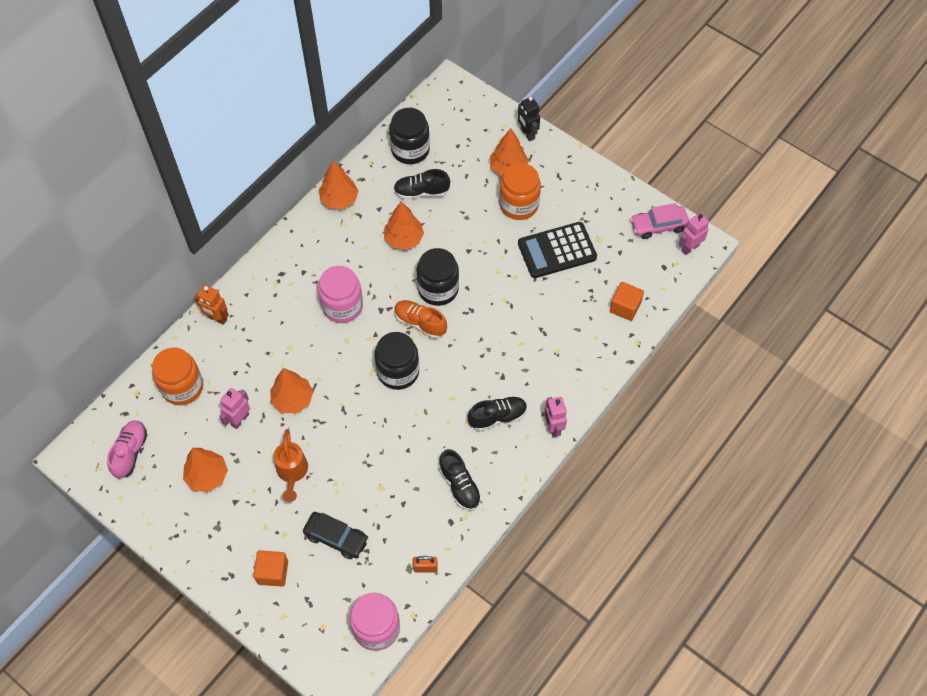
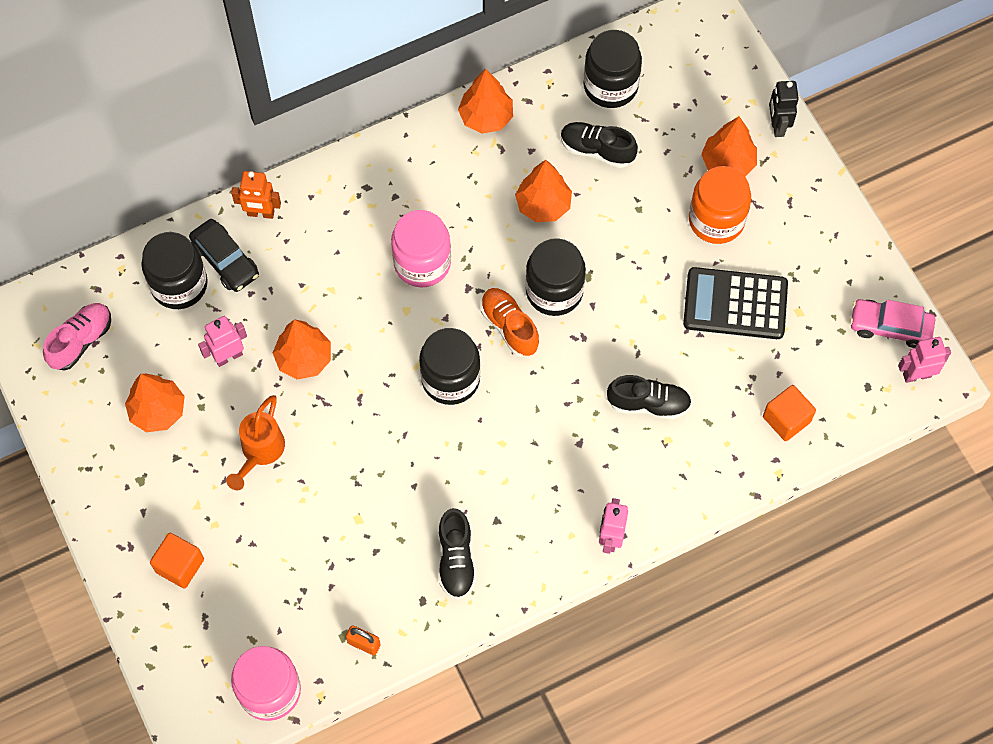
camera: 25 degrees right, 5 degrees up
(182, 387) = (179, 284): orange jar -> black jar
(217, 318) = (261, 213): orange robot -> orange robot turned 45 degrees counterclockwise
(336, 538) = (275, 558): black car -> black car (225, 260)
(497, 417) = (547, 493): black shoe -> black shoe (648, 403)

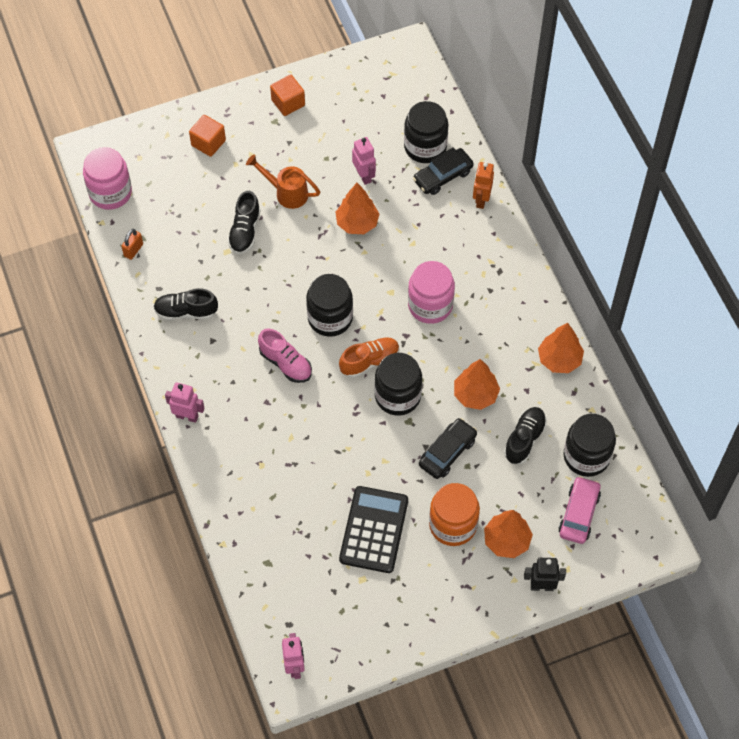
camera: 95 degrees right, 5 degrees down
(81, 341) = (385, 87): pink shoe -> pink shoe (286, 363)
(158, 411) = (326, 132): orange tree -> none
(624, 231) = (447, 452): none -> black car
(648, 403) = (293, 454): black shoe -> black shoe (245, 231)
(786, 419) = (267, 556): orange cube -> orange cube (288, 103)
(890, 327) = (341, 651): pink car -> pink car (579, 514)

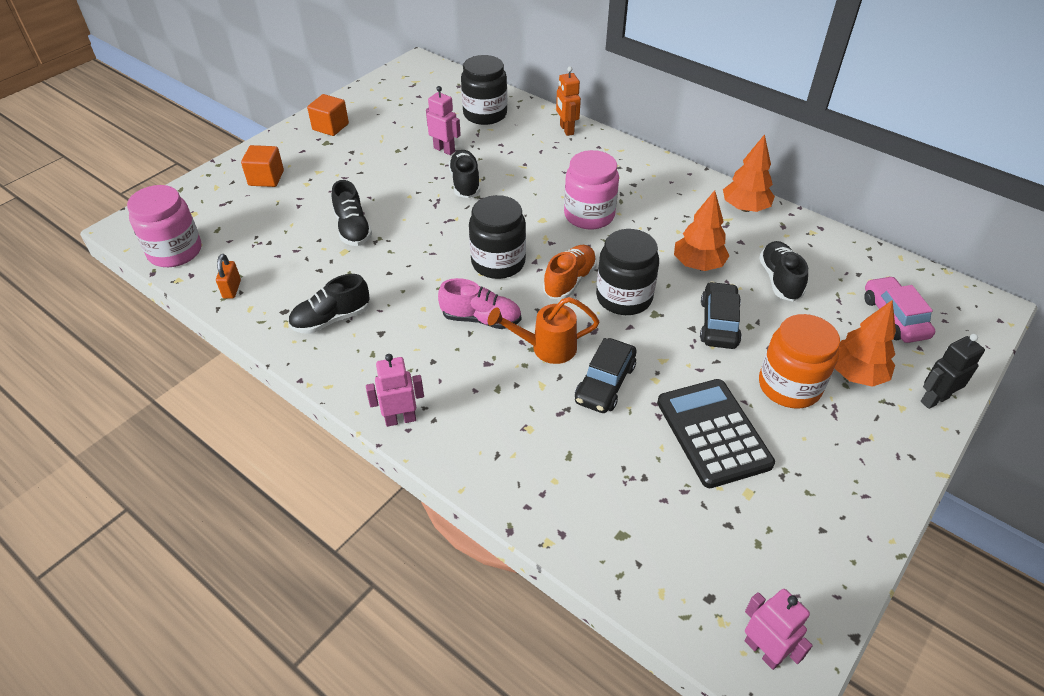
camera: 30 degrees left, 15 degrees down
(286, 193) = (376, 186): orange watering can -> orange watering can (546, 348)
(357, 223) = (465, 183): orange tree -> black shoe
(442, 176) = (518, 126): black car -> black car (605, 383)
(586, 456) = (847, 268): black jar -> none

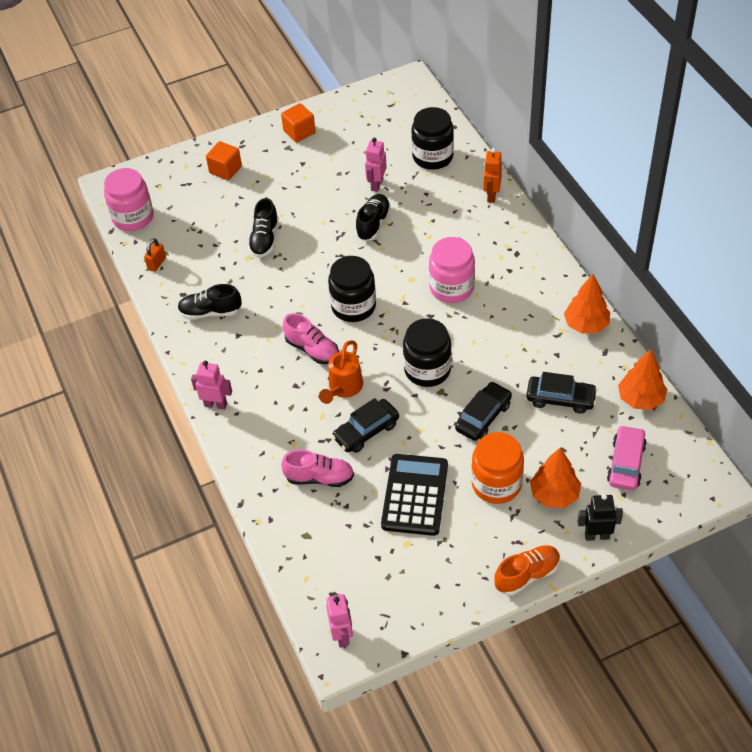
camera: 30 degrees right, 5 degrees up
(444, 150) = (376, 184): pink robot -> pink robot turned 135 degrees counterclockwise
(546, 348) = (343, 389): orange watering can -> orange watering can turned 90 degrees counterclockwise
(569, 281) = (396, 341): orange shoe -> orange shoe (527, 575)
(588, 457) = (319, 478): none -> pink shoe
(698, 264) = (506, 362): orange tree -> orange tree (640, 399)
(779, 280) = (560, 399): black shoe -> black car

